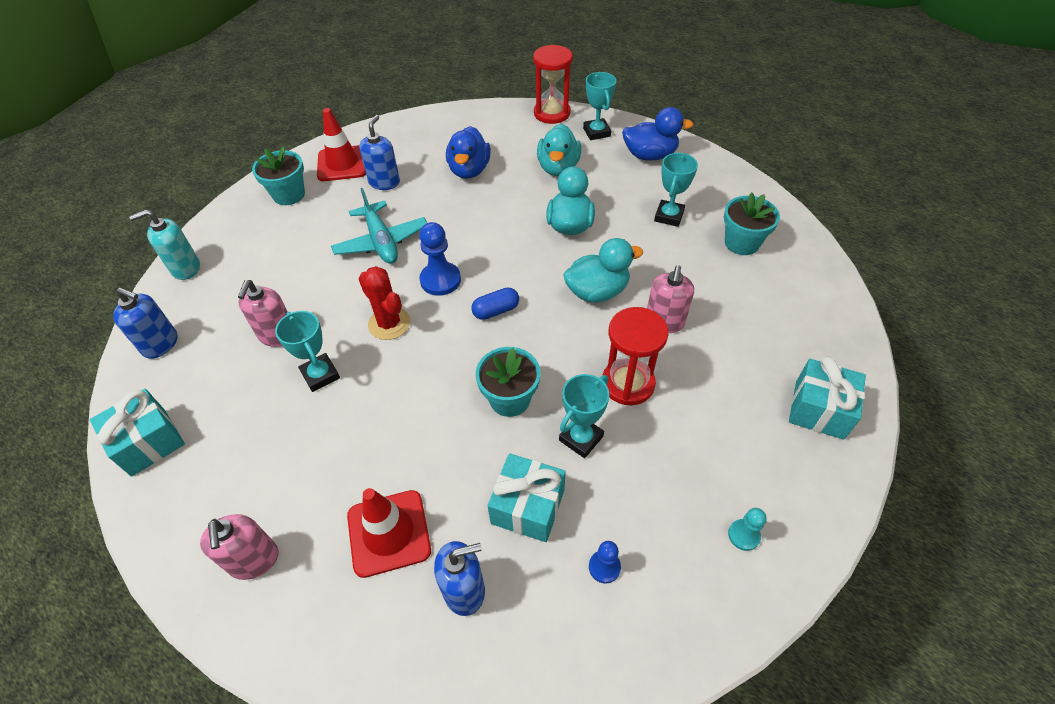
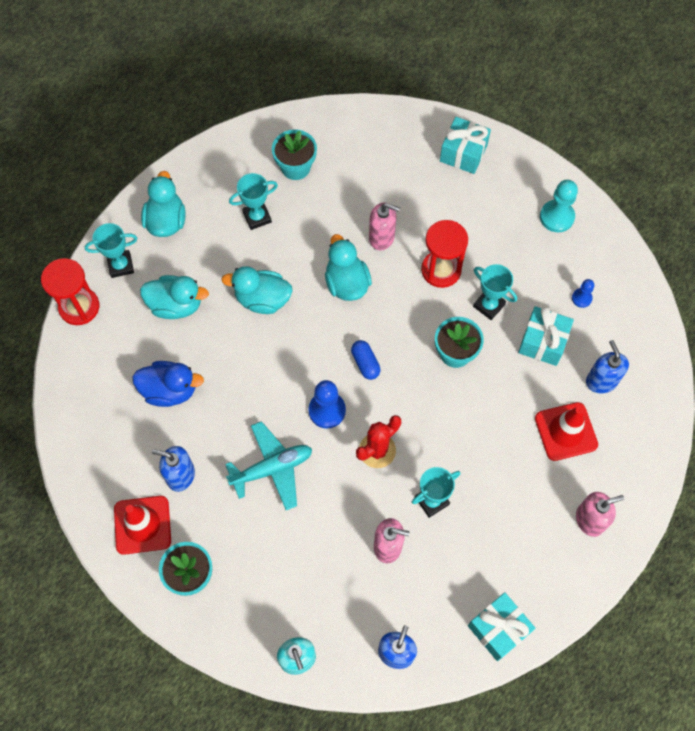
camera: 90 degrees left, 15 degrees up
(650, 155) = (166, 221): blue duck -> turquoise duck
(669, 216) = (257, 217): turquoise trophy -> turquoise trophy turned 45 degrees counterclockwise
(743, 535) = (556, 217): turquoise pawn -> turquoise pawn, size x1.76

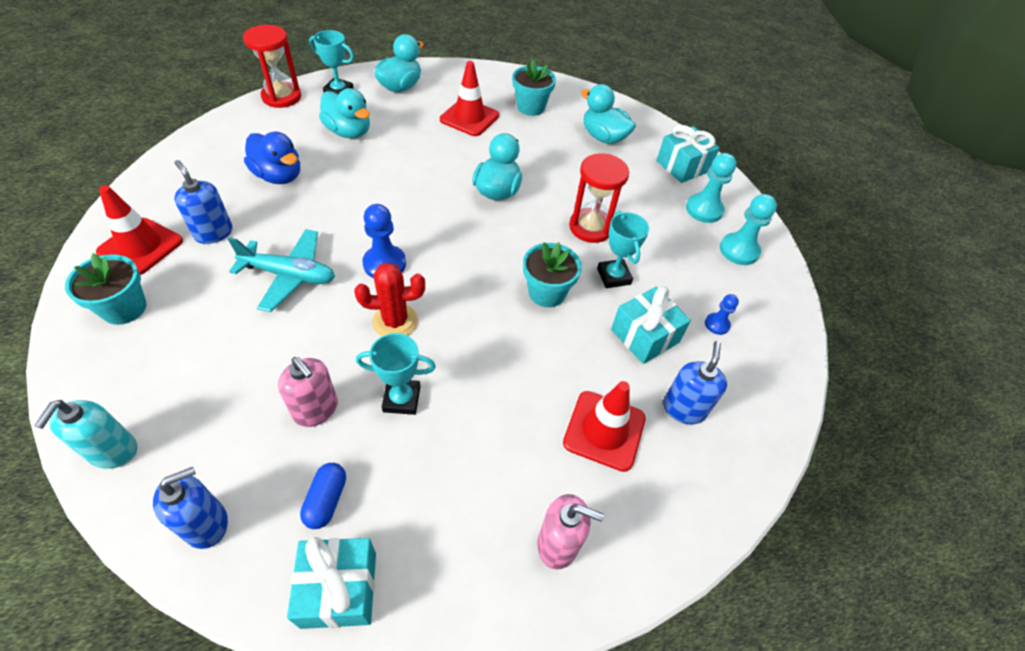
camera: 30 degrees right, 15 degrees down
(257, 217) = (469, 118): turquoise trophy -> red traffic cone
(262, 299) = (417, 164): turquoise duck -> turquoise duck (603, 137)
(365, 363) = (455, 251): blue capsule -> blue capsule (326, 500)
(382, 237) = (558, 180): pink soap dispenser -> none
(508, 191) = (704, 209): none -> turquoise pawn

